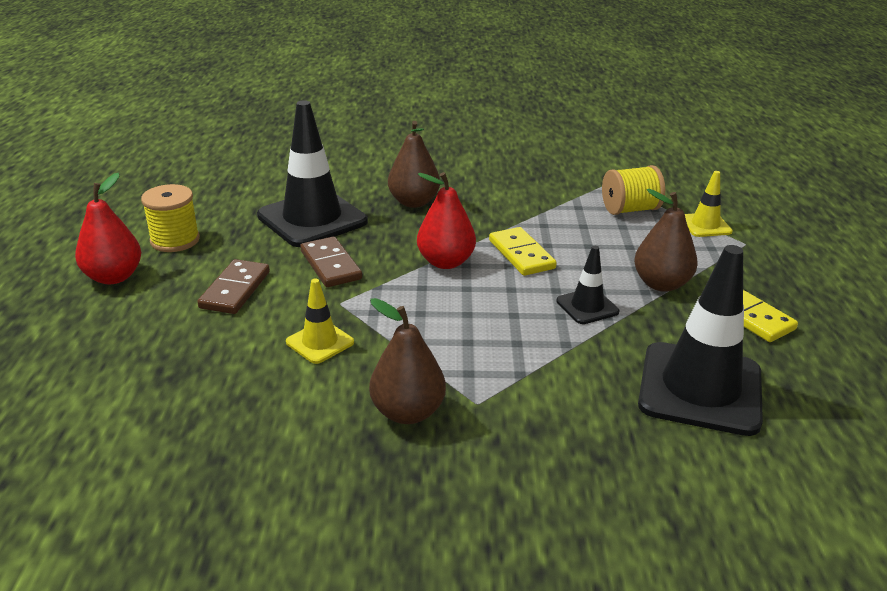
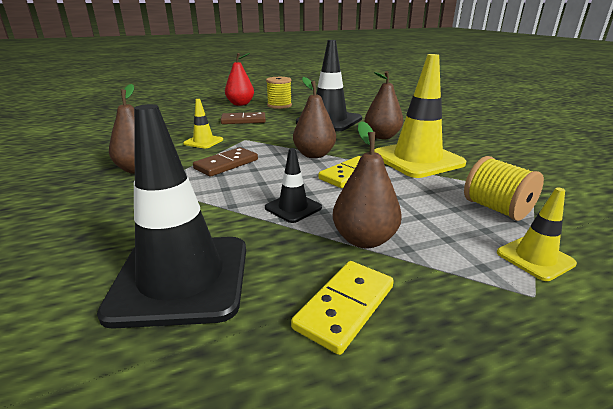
camera: 70 degrees right, 5 degrees down
(330, 265) = (283, 131): brown domino -> brown domino (226, 164)
(445, 262) = (314, 155): red pear -> brown pear
(502, 206) = (417, 159): none -> yellow traffic cone

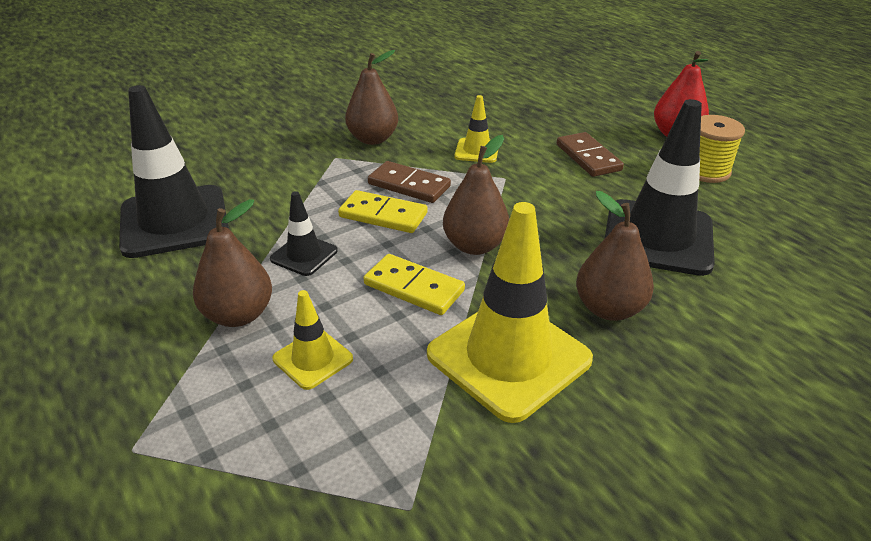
camera: 75 degrees right, 10 degrees up
(345, 307) = (129, 312): yellow domino -> yellow domino (383, 215)
(496, 209) = (335, 444): yellow spool -> none
(535, 258) = (202, 466): yellow traffic cone -> yellow traffic cone (313, 359)

